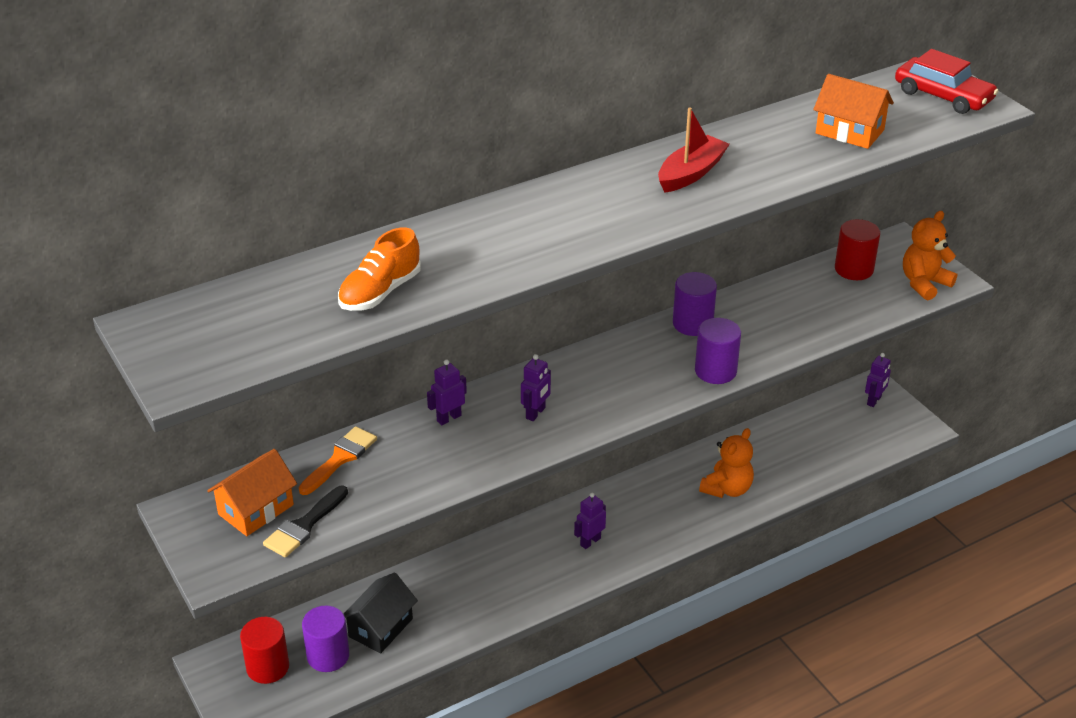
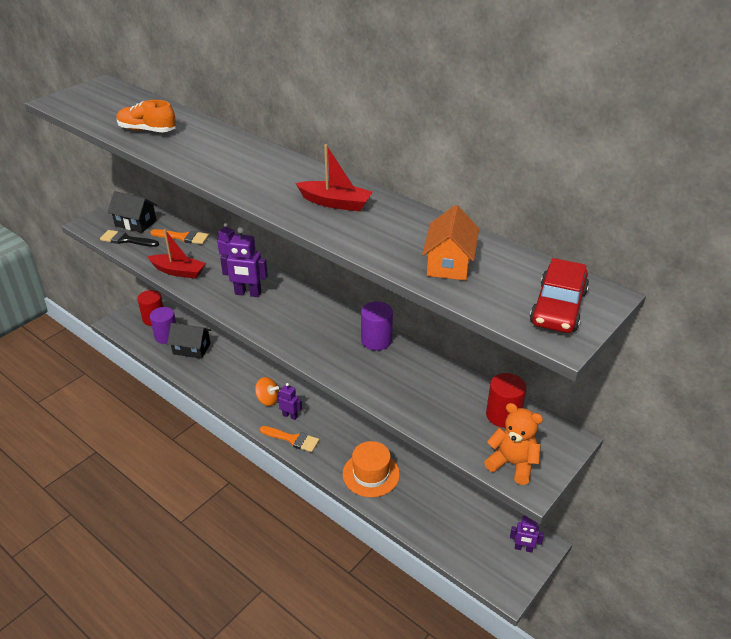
camera: 70 degrees right, 0 degrees up
(256, 509) = (135, 223): orange house -> black house
(438, 475) = (178, 271): none -> red boat
(536, 413) = (248, 293): purple robot -> purple robot, size x1.55
(546, 558) = (267, 399): none -> orange spinning top
(637, 548) = (292, 439): none -> orange brush
(715, 371) = (326, 361): purple cylinder -> none
(727, 489) = (371, 474): orange teddy bear -> orange hat

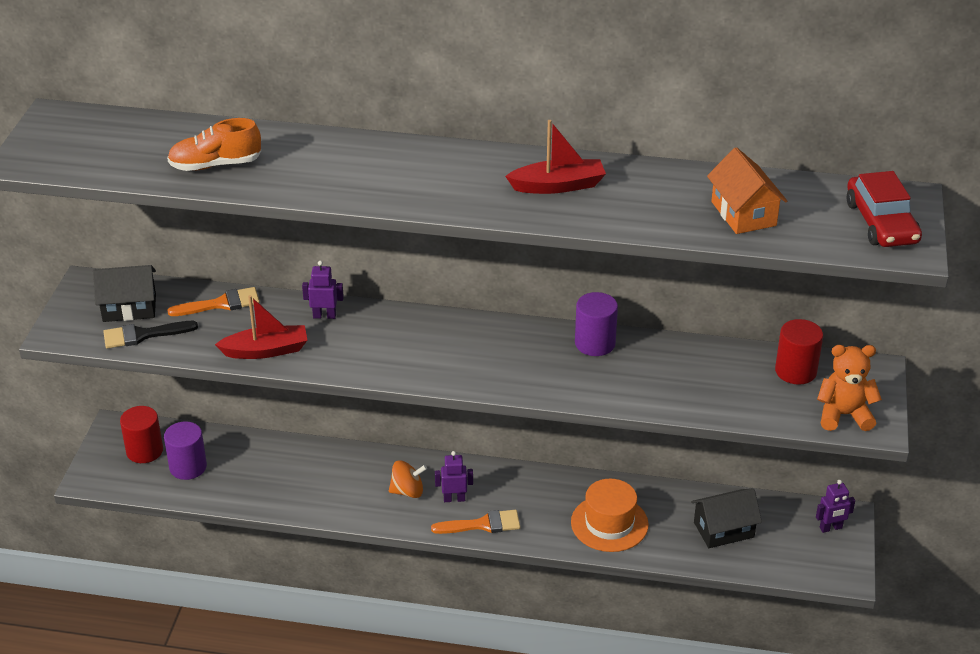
camera: 30 degrees left, 0 degrees up
(191, 349) = (241, 469): black house -> black house (723, 530)
(248, 293) = (387, 345): purple robot -> none

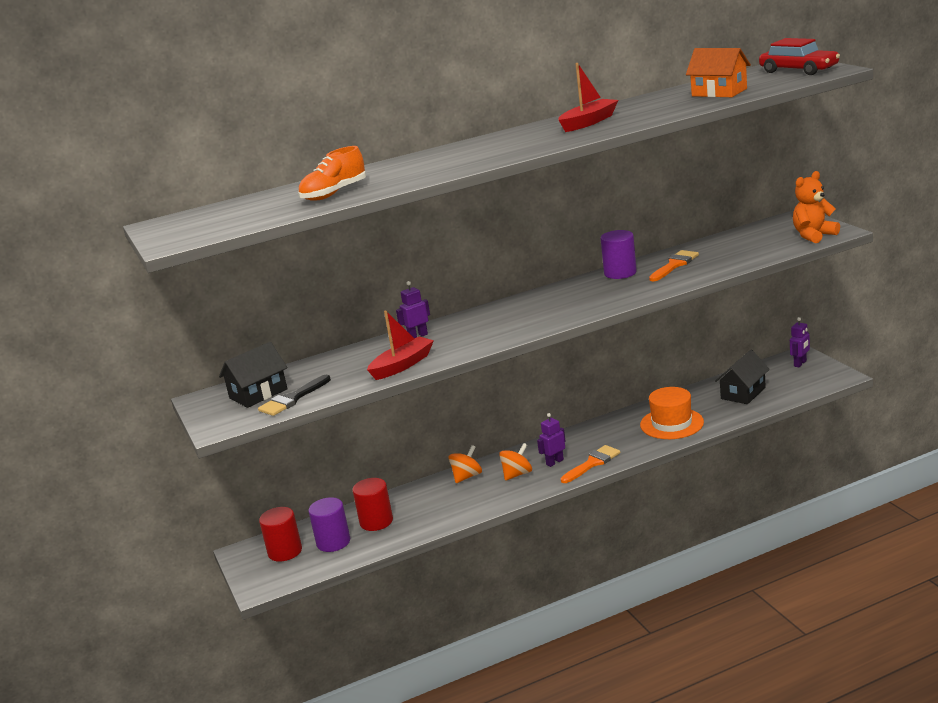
camera: 30 degrees left, 15 degrees down
(221, 304) = (329, 363): orange brush -> orange brush (674, 265)
(366, 463) = (467, 477): none -> orange spinning top
(795, 371) = (756, 234): red cylinder -> red cylinder (376, 522)

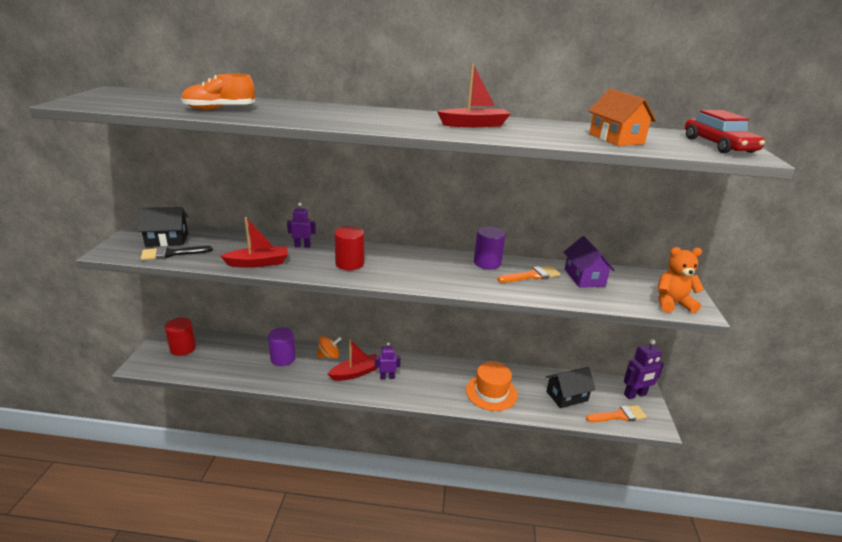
camera: 25 degrees right, 5 degrees up
(333, 542) = (210, 358): purple cylinder -> purple cylinder (283, 358)
(376, 522) = (246, 357): red cylinder -> red cylinder (349, 263)
(517, 474) = (356, 372): orange spinning top -> red boat
(592, 463) = (407, 393): orange brush -> orange brush (619, 415)
(720, 248) = (584, 277): none -> purple house
(800, 363) = (635, 395): purple robot -> purple robot, size x1.55

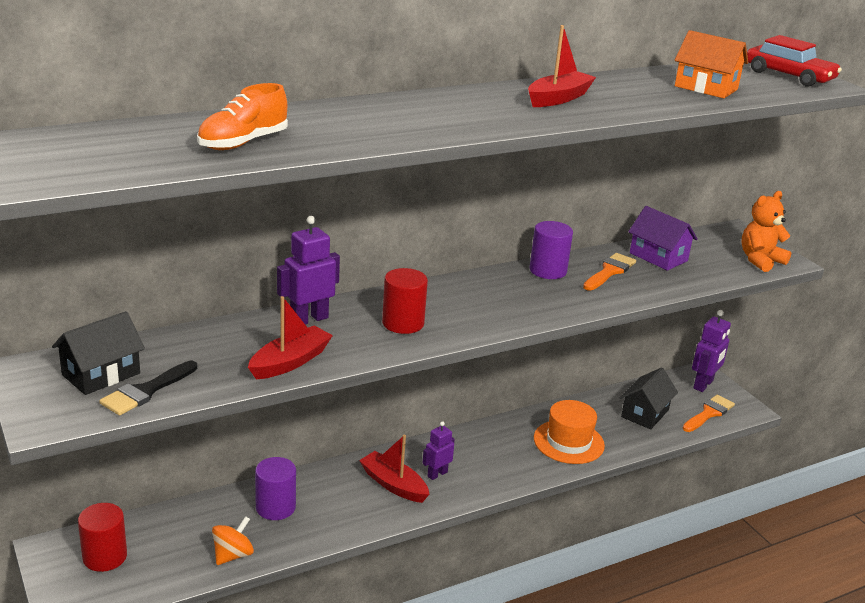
camera: 35 degrees left, 0 degrees up
(302, 246) = (309, 319): purple robot -> purple robot, size x1.55
(329, 356) = (334, 478): orange spinning top -> orange spinning top (233, 555)
(356, 372) = (393, 484): red boat -> red boat turned 75 degrees counterclockwise

